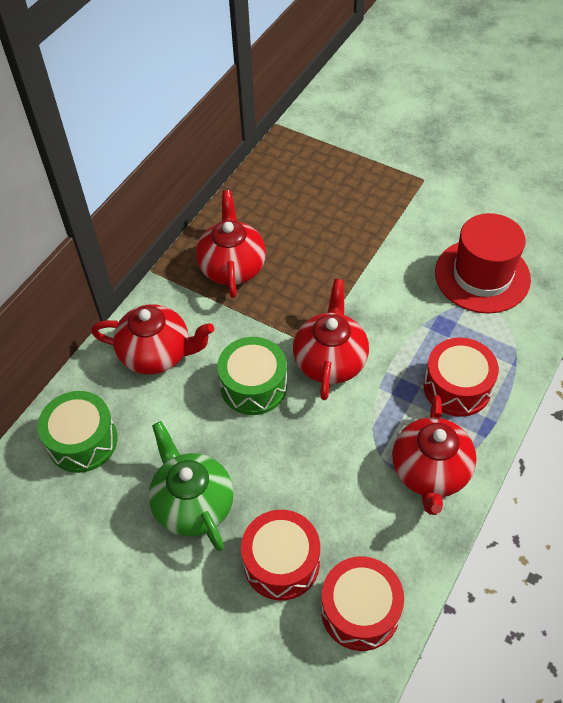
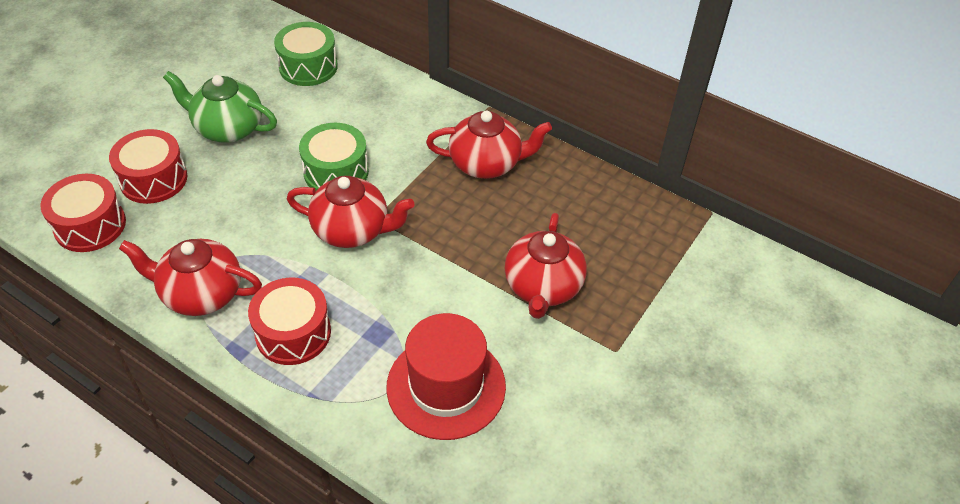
camera: 90 degrees right, 5 degrees down
(157, 354) = (387, 109): red teapot -> red teapot (542, 287)
(193, 504) = (228, 128): green teapot -> green teapot turned 135 degrees counterclockwise

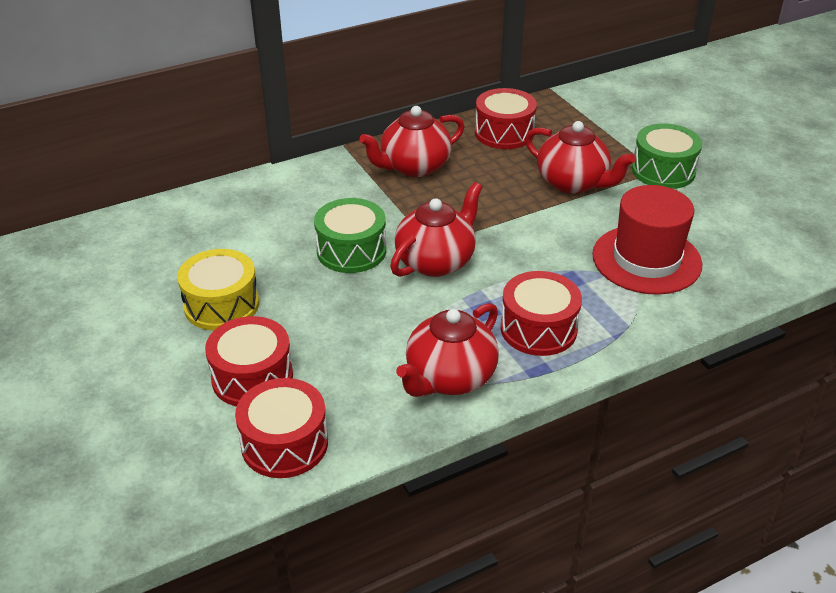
camera: 60 degrees left, 10 degrees down
(228, 128) = (221, 305): green teapot -> yellow drum
(308, 67) = (180, 228): green drum -> green drum (663, 171)
(487, 164) = (414, 167): red teapot -> red teapot turned 150 degrees counterclockwise
(594, 206) = (504, 133): none -> red drum

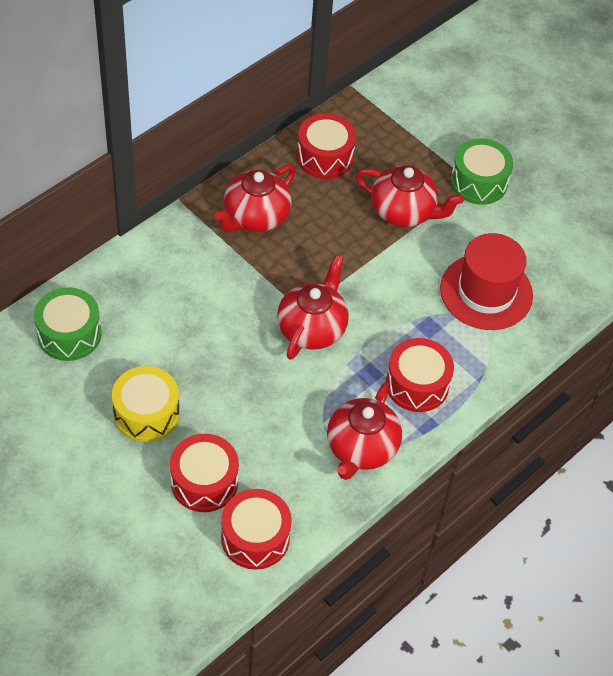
camera: 20 degrees left, 15 degrees up
(351, 251) = (235, 330): green drum -> green drum (69, 334)

